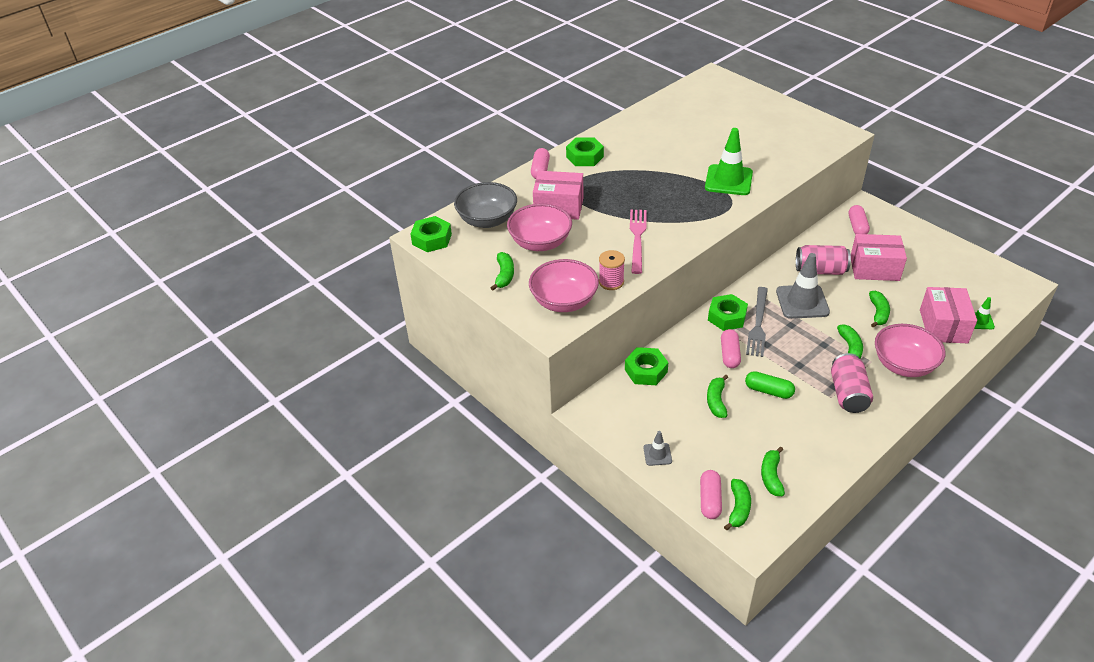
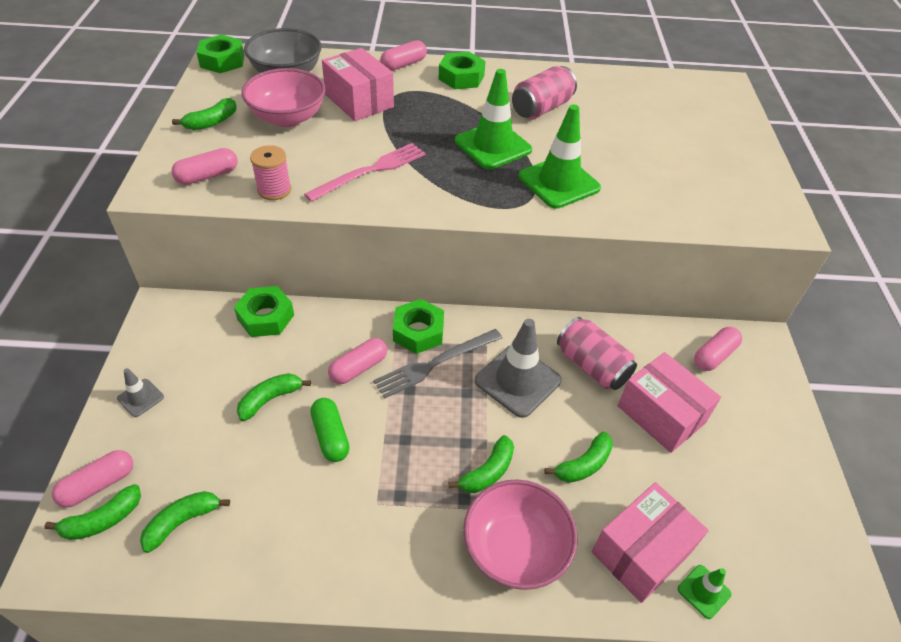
camera: 40 degrees right, 5 degrees up
(564, 301) = (207, 176): pink bowl -> pink capsule
(668, 183) = (493, 146): none -> green traffic cone
(848, 394) = (400, 518): pink can -> pink can (541, 108)

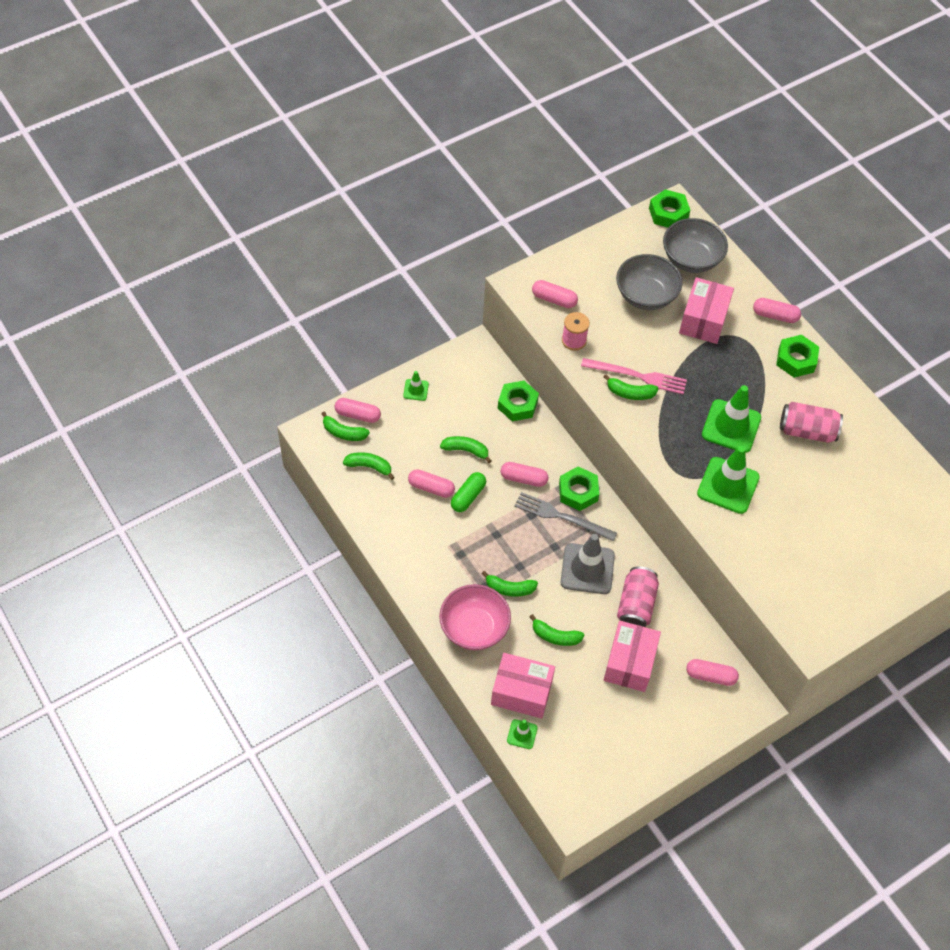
camera: 55 degrees right, 10 degrees up
(140, 398) = (416, 390): grey traffic cone -> green traffic cone
(211, 122) = (601, 261): green banana -> green banana (630, 393)
(282, 468) = (431, 488): none -> pink capsule
(288, 118) = (646, 296): pink bowl -> grey bowl

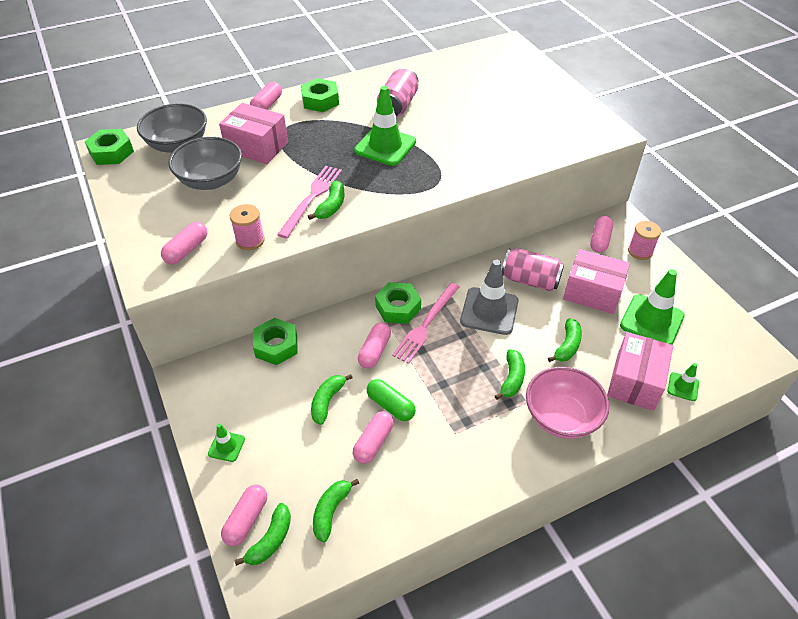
camera: 80 degrees left, 10 degrees down
(561, 517) = (426, 324): grey fork -> pink fork
(702, 716) = (640, 251): none -> pink spool
(728, 485) = (451, 157): green traffic cone -> green traffic cone (651, 321)

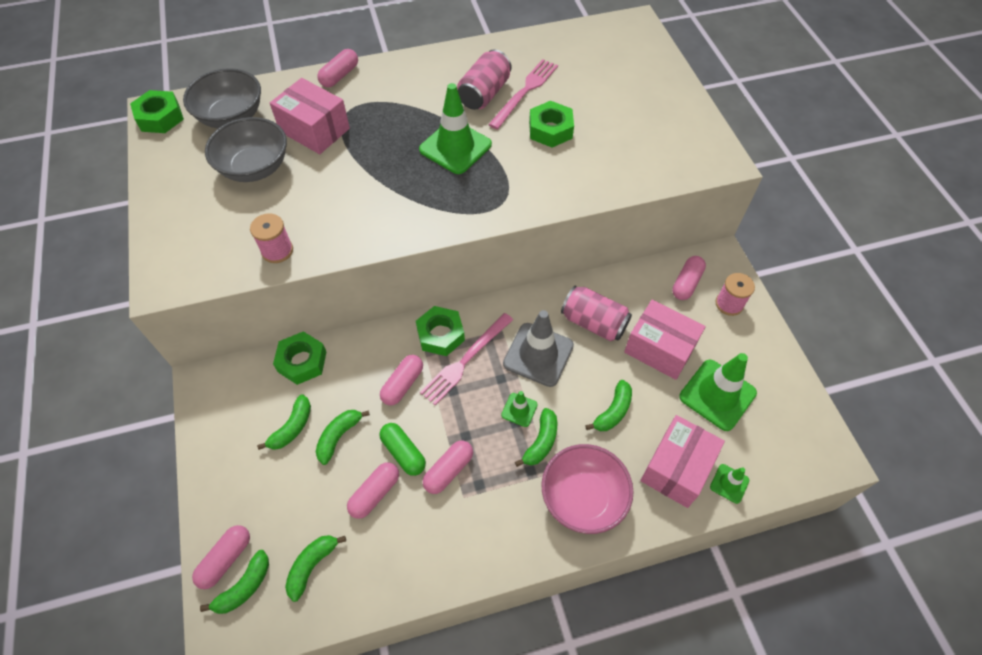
camera: 10 degrees right, 10 degrees up
(186, 250) = (208, 253): pink capsule -> pink capsule (448, 470)
(226, 446) = (225, 471): green traffic cone -> green traffic cone (519, 410)
(311, 198) = (356, 205): pink fork -> pink fork (525, 92)
(320, 100) = (399, 77): green nut -> green nut (550, 130)
(331, 206) = (375, 219): green banana -> green banana (292, 427)

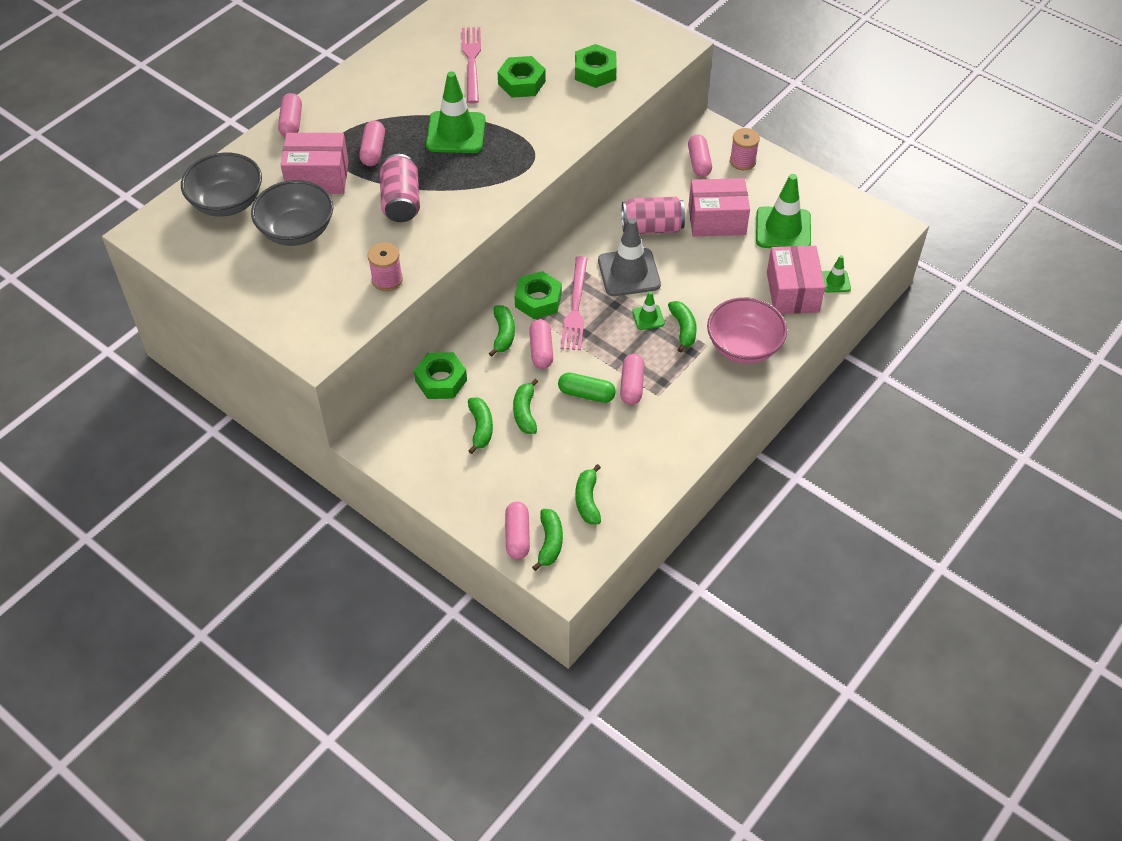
camera: 35 degrees left, 5 degrees down
(160, 117) = (158, 235): green nut -> green nut (595, 72)
(375, 493) = (590, 431): pink capsule -> pink capsule (373, 151)
(484, 93) = (438, 79): pink can -> pink can (401, 201)
(613, 411) = (718, 280): green banana -> green banana (503, 334)

